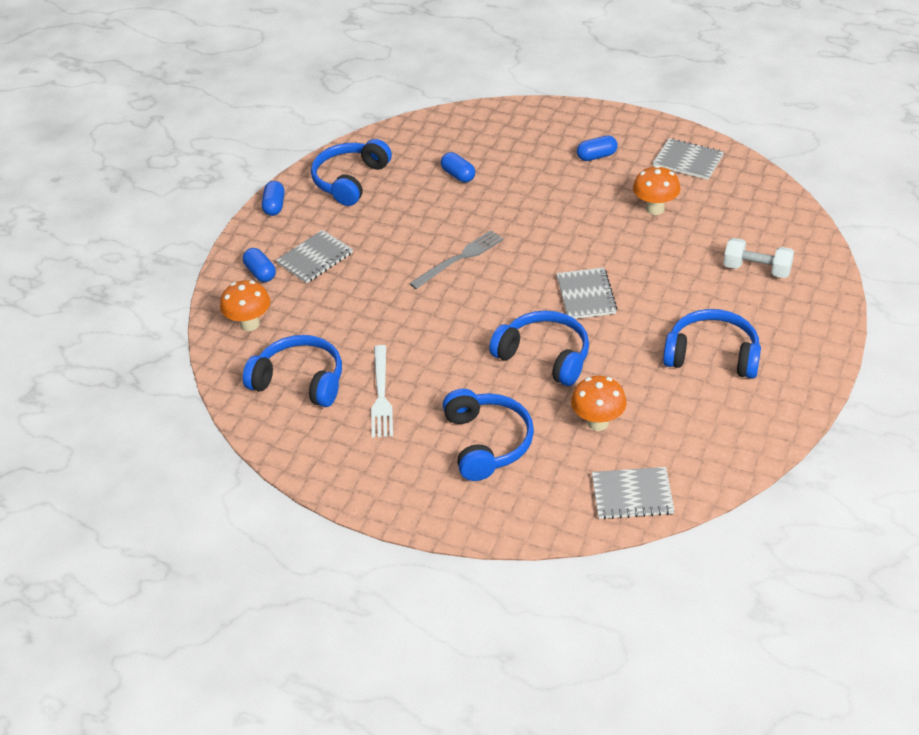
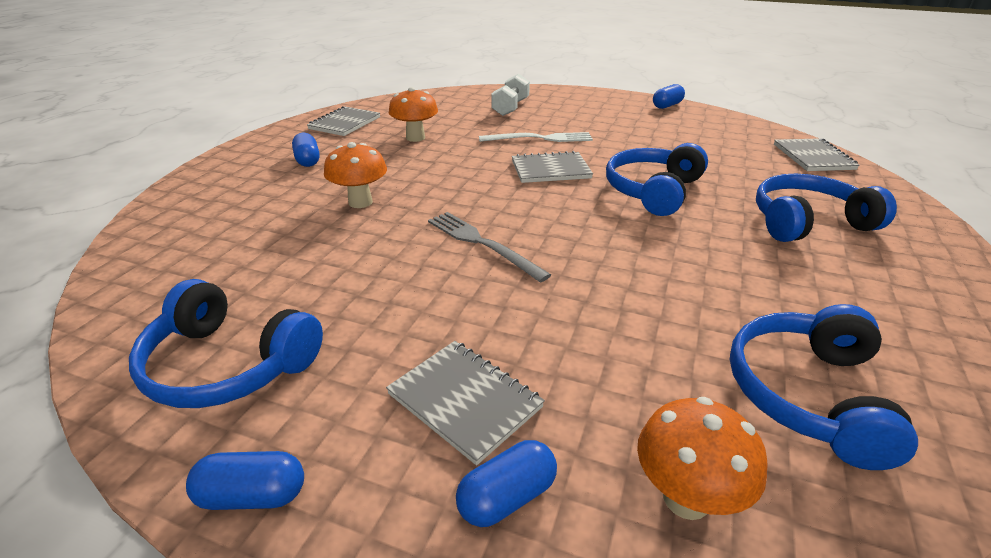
camera: 95 degrees left, 10 degrees down
(381, 394) = (781, 301): white fork -> white fork (539, 138)
(458, 175) = (287, 247): blue capsule -> blue capsule (667, 105)
(598, 422) = (734, 168): orange mushroom -> orange mushroom (360, 202)
(712, 355) = (622, 125): blue headphones -> none

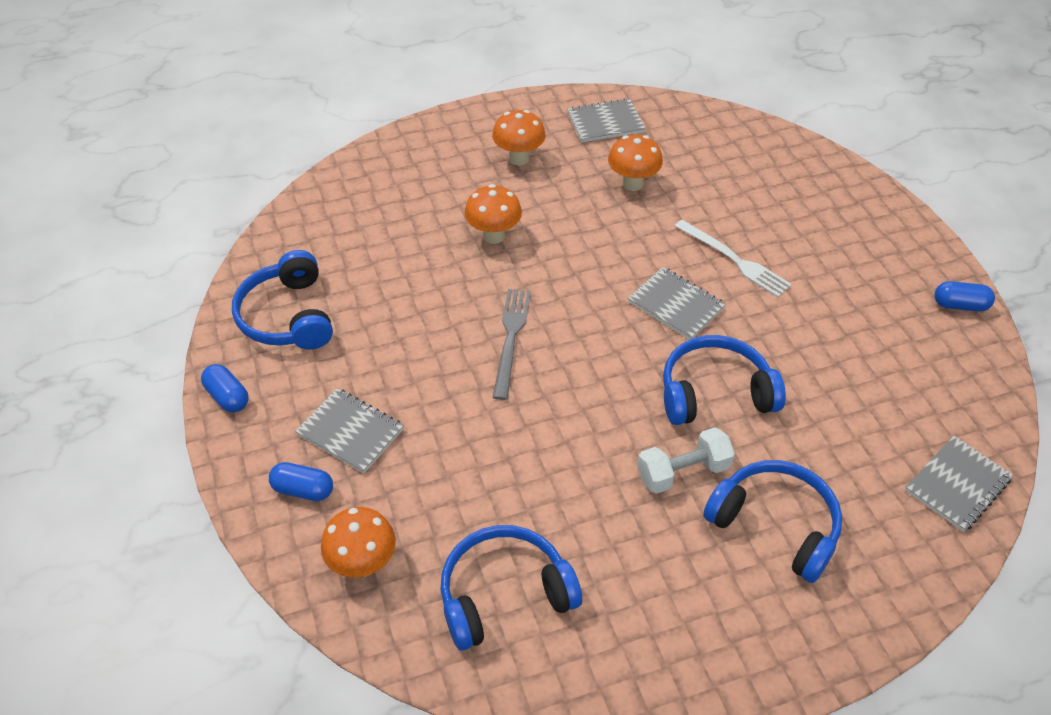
camera: 50 degrees right, 15 degrees up
(308, 160) = (519, 158): blue capsule -> orange mushroom
(465, 401) = (350, 432): grey notebook -> grey notebook turned 60 degrees counterclockwise
(510, 108) = (783, 195): white dumbbell -> white dumbbell (683, 472)

